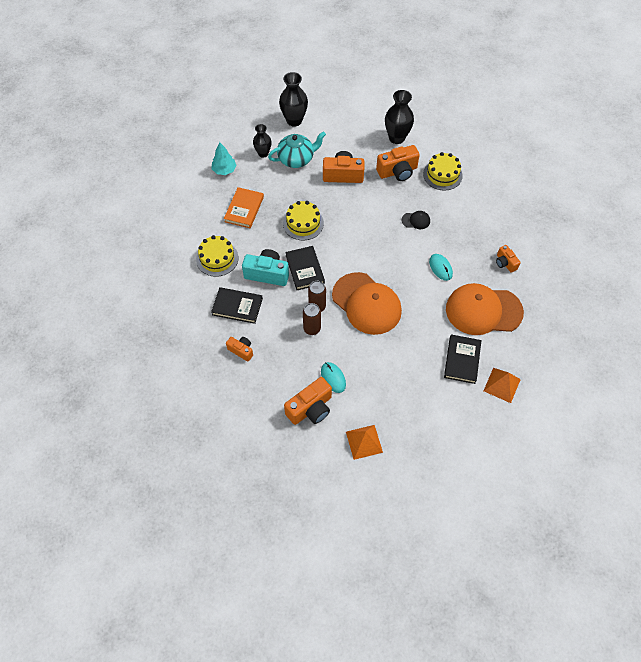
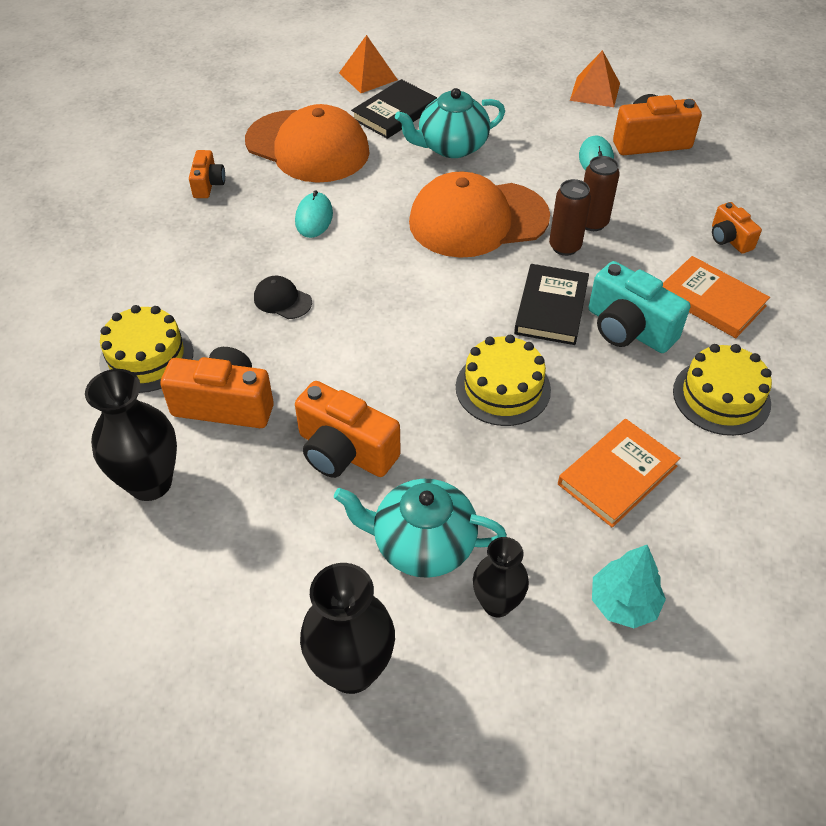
camera: 150 degrees left, 10 degrees down
(237, 306) = (711, 300): black book -> orange book
(366, 304) = (478, 219): orange cap -> orange cap turned 90 degrees counterclockwise
(413, 348) = (451, 147): none -> turquoise teapot

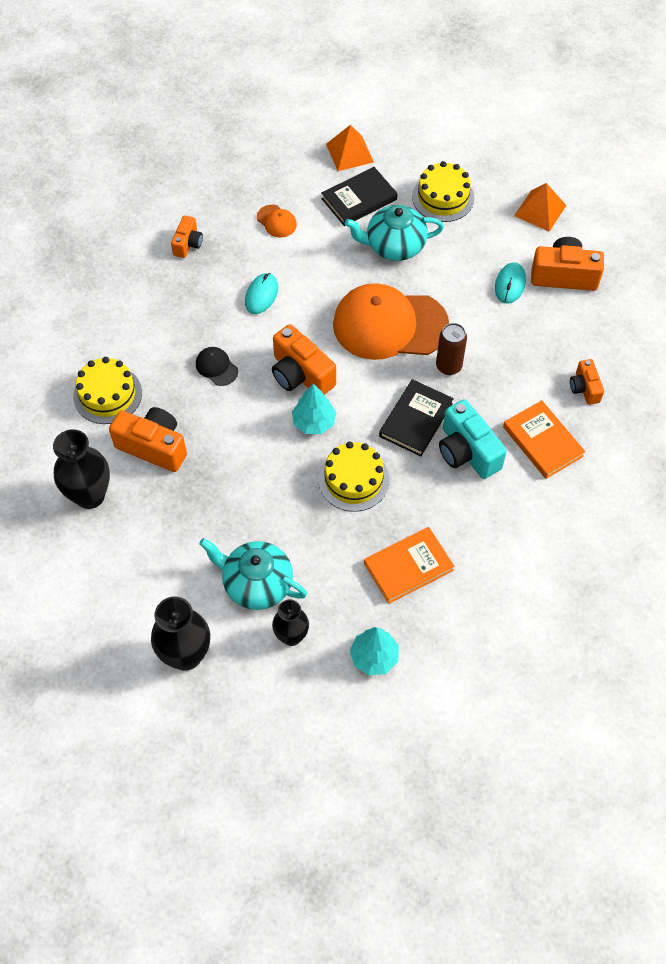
camera: 15 degrees right, 10 degrees up
(308, 147) = (276, 221): orange cap -> orange cap, size x0.40
(344, 451) = (226, 503): orange camera -> orange camera (300, 374)
(427, 335) = (314, 422): none -> turquoise tree
(592, 223) = (480, 348): brown can -> none
(721, 397) = (511, 525): yellow cake -> yellow cake (443, 197)

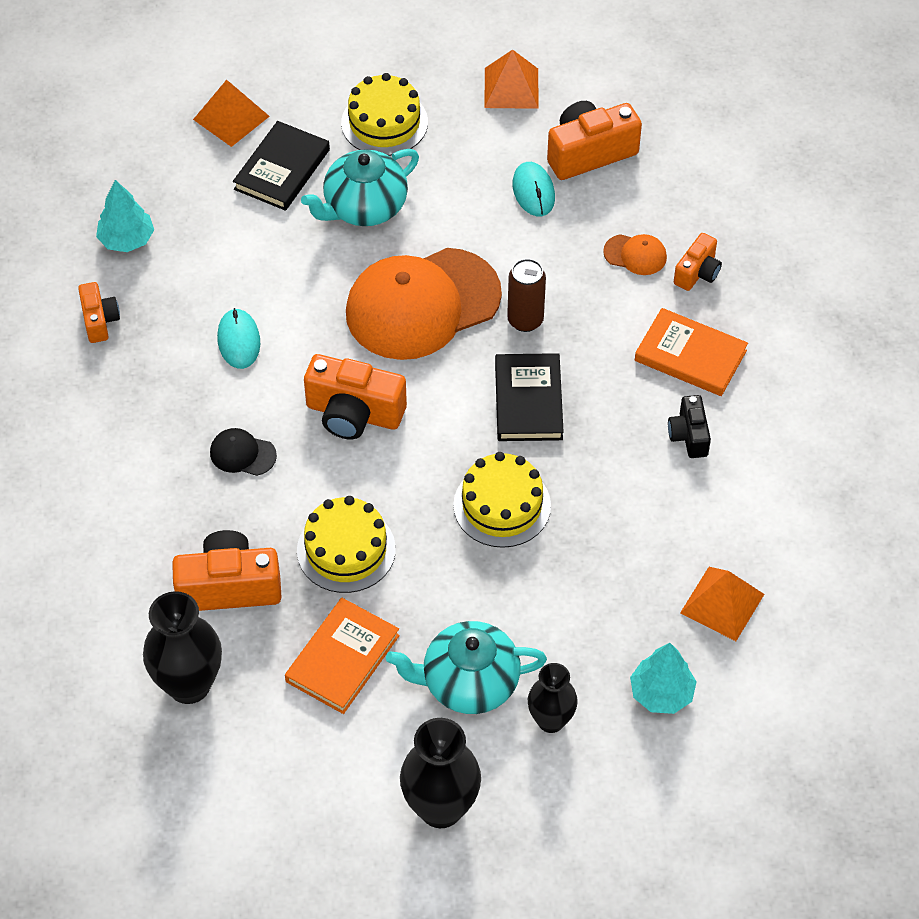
camera: 30 degrees left, 5 degrees down
(107, 394) = (125, 553): yellow cake -> yellow cake (346, 550)
(276, 221) = (196, 242): orange cap -> orange cap (635, 255)
(314, 422) = (408, 462): turquoise tree -> turquoise tree (126, 240)
(408, 567) = (632, 573): orange book -> orange book (342, 658)
(454, 618) = (722, 603): none -> orange pyramid
(467, 452) = (612, 409): turquoise camera -> none
(506, 494) = (689, 435): none -> black camera
(584, 388) = (697, 272): orange camera -> orange camera turned 105 degrees counterclockwise

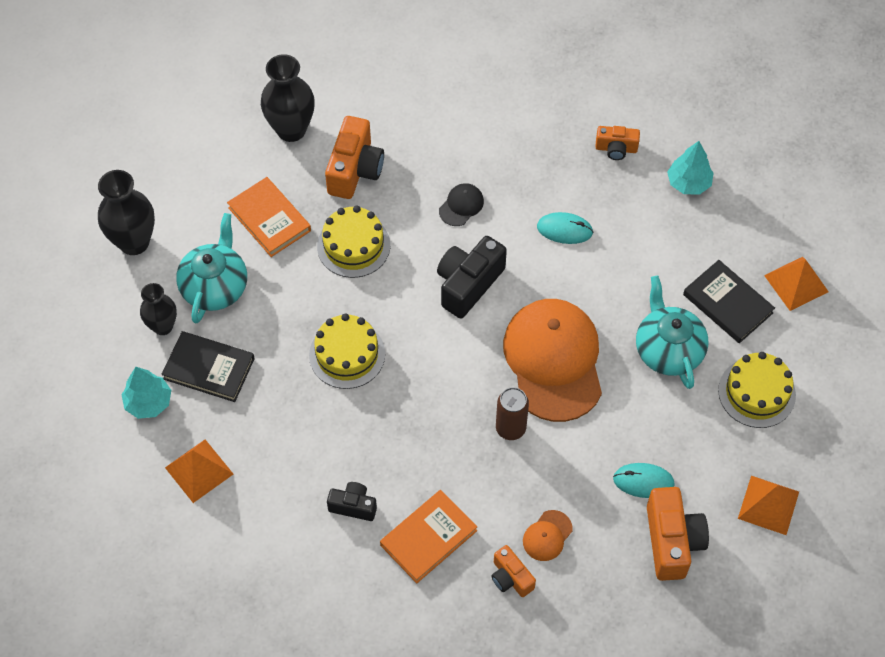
camera: 110 degrees right, 5 degrees up
(354, 413) = (468, 284): orange camera -> black camera
(528, 401) = (432, 404): black book -> black book (209, 368)

